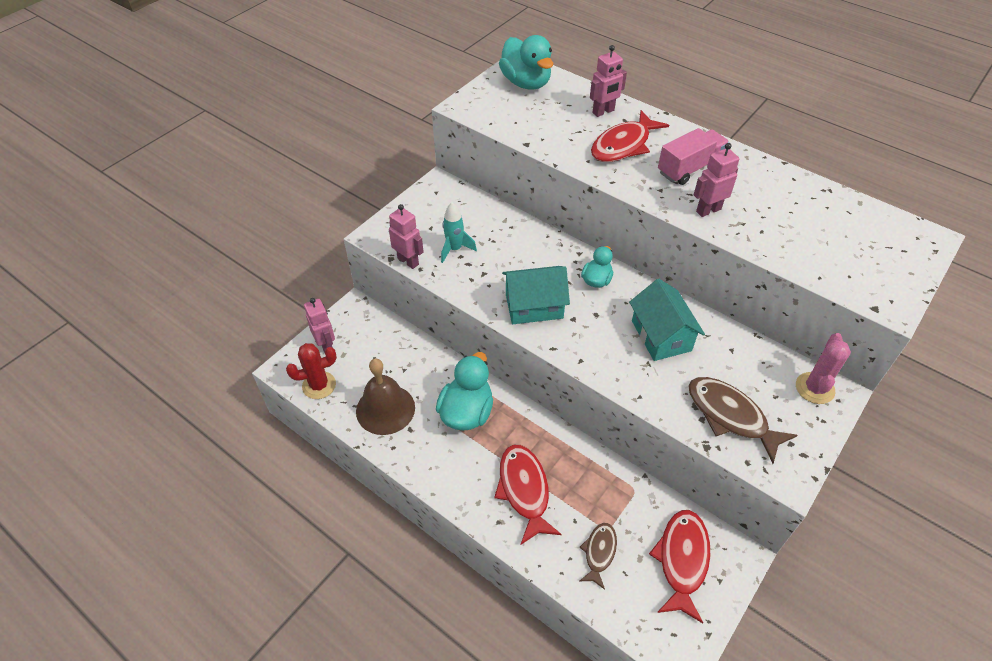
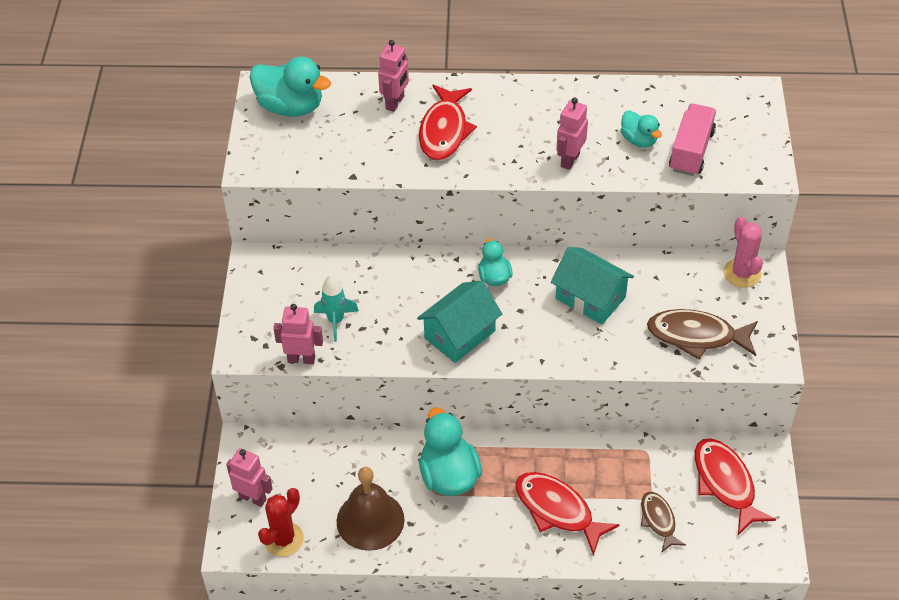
camera: 35 degrees left, 0 degrees up
(690, 168) = (522, 125): pink truck -> pink truck (691, 151)
(783, 223) = (639, 140): none -> turquoise duck

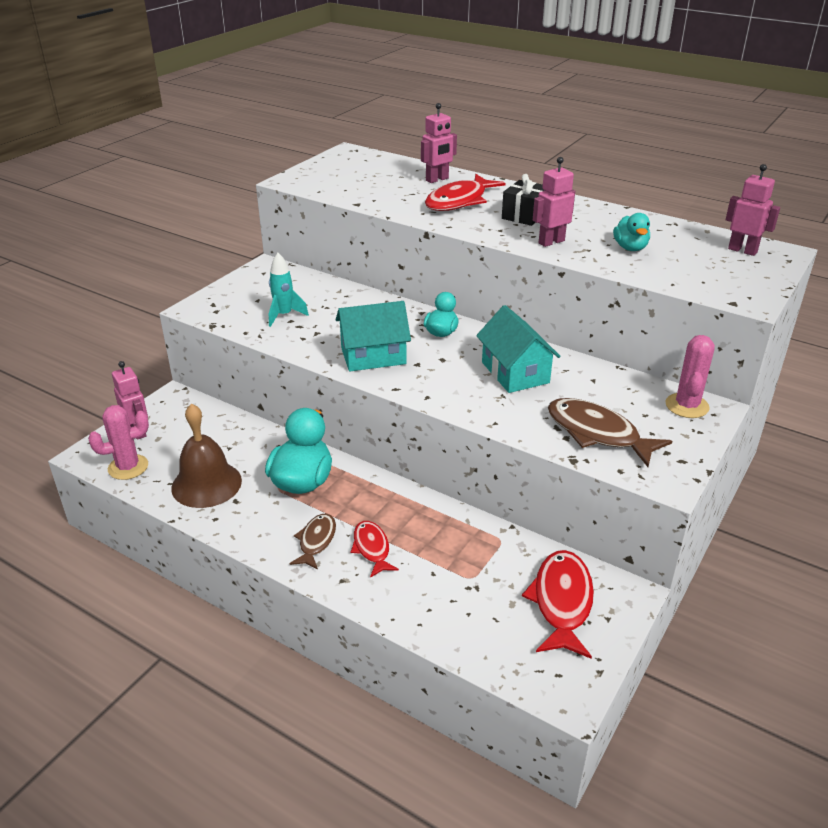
camera: 30 degrees right, 15 degrees down
(283, 539) = (128, 467): red cactus -> pink cactus
(290, 107) = (356, 163): turquoise duck -> none
(301, 359) = (232, 327): pink robot -> pink robot (742, 250)
(519, 129) = (524, 216): none -> black gift
(557, 510) = (372, 548): red fish -> red fish, size x0.60
(658, 520) = (463, 601): brown fish -> brown fish (316, 541)
(691, 151) = (677, 267): pink truck -> none

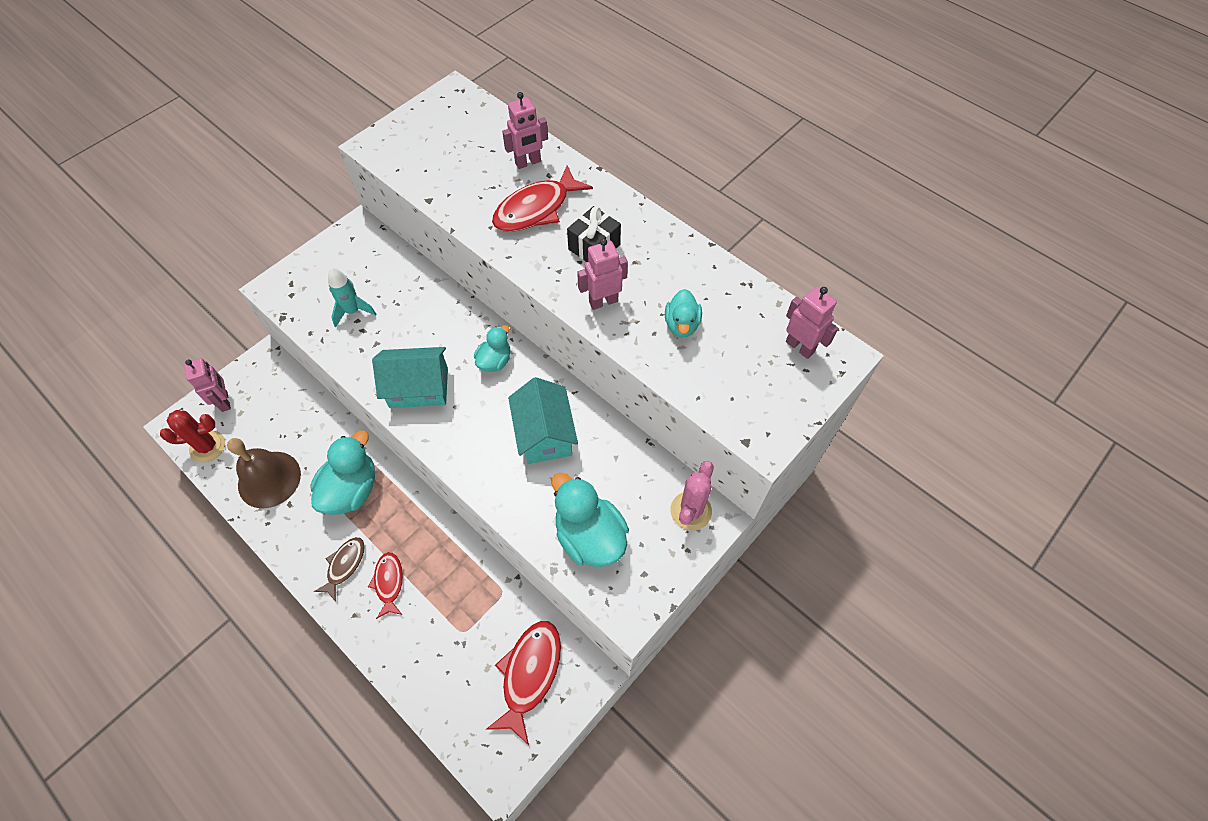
camera: 10 degrees right, 25 degrees up
(128, 467) = (207, 446): pink cactus -> red cactus
(597, 433) = (589, 536): brown fish -> turquoise duck

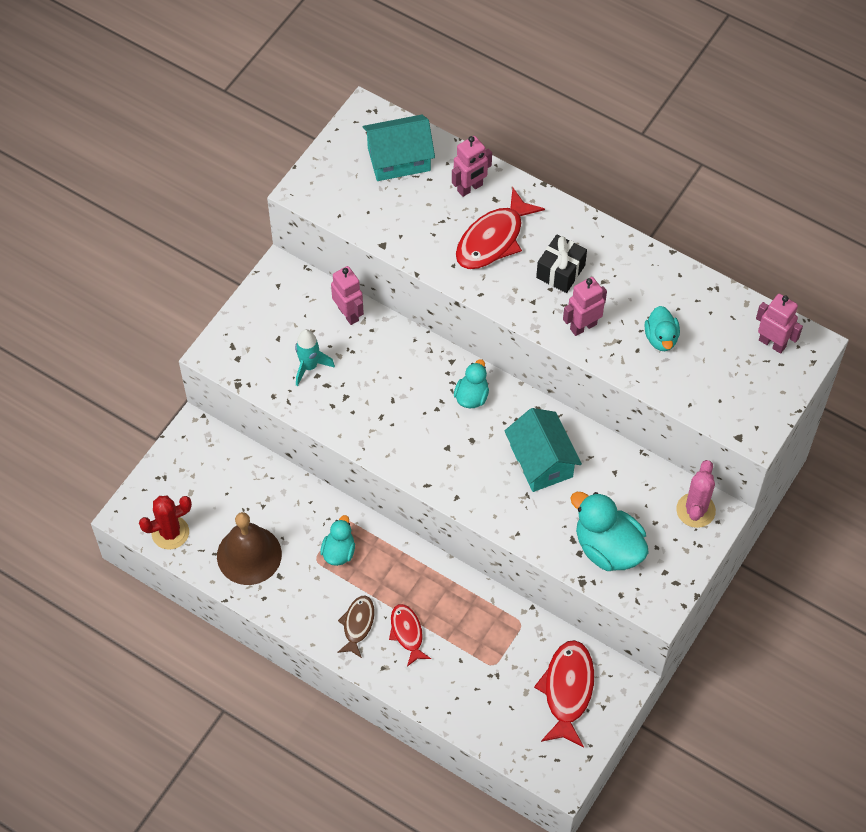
camera: 10 degrees left, 0 degrees up
(225, 401) = (169, 482): pink robot -> pink robot (348, 314)
(351, 490) = (339, 551): turquoise duck -> turquoise duck, size x0.57
(419, 387) = (404, 435): turquoise house -> turquoise house (399, 159)

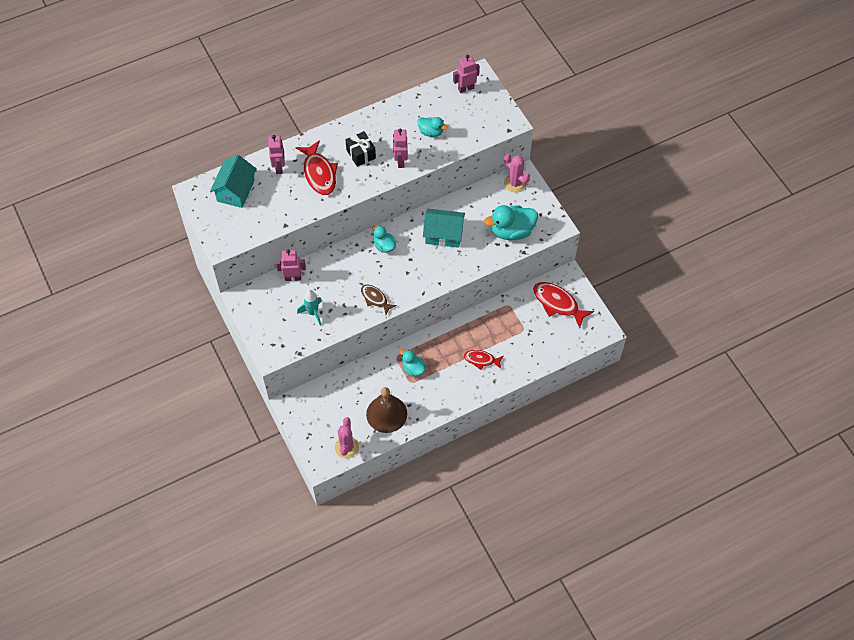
camera: 60 degrees left, 0 degrees up
(170, 532) = (346, 447): red cactus -> pink cactus
(357, 624) = (462, 381): brown fish -> brown fish (375, 299)

